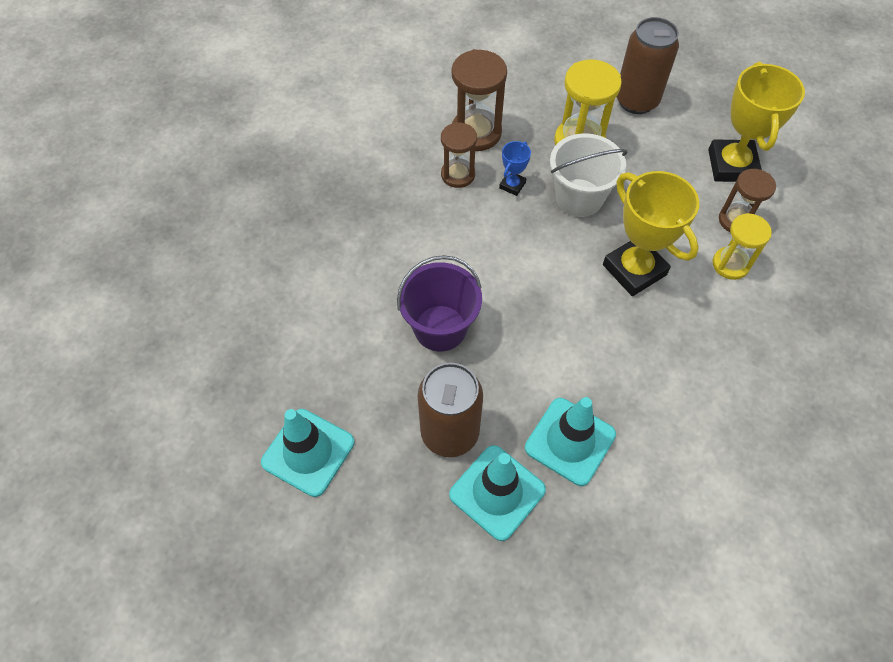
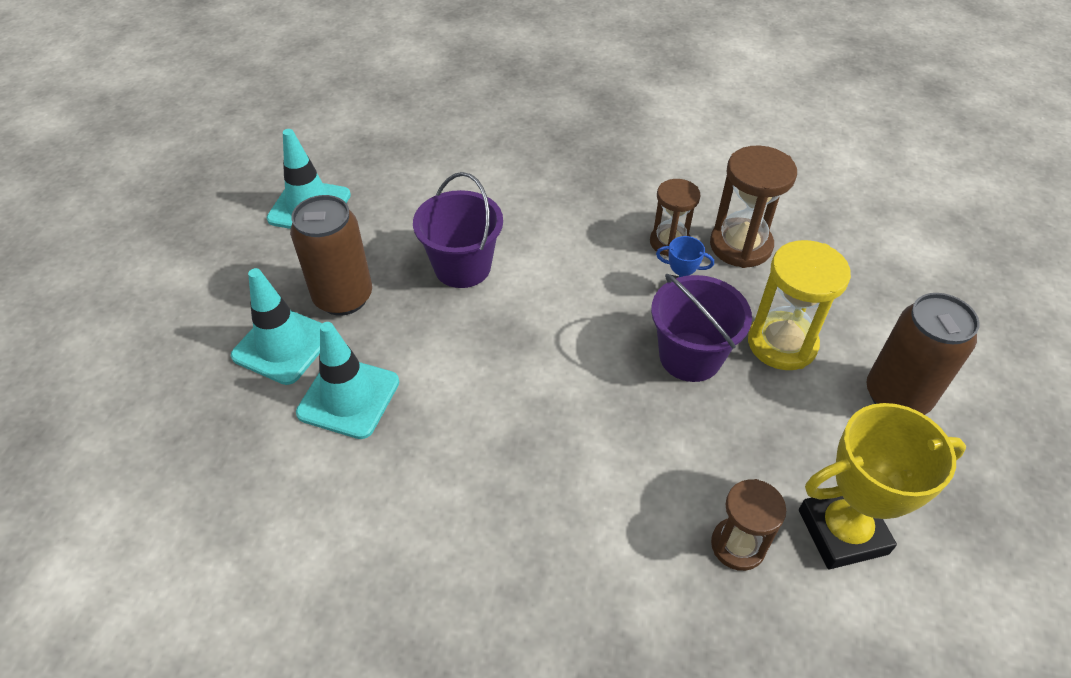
camera: 75 degrees right, 10 degrees down
(579, 198) = (690, 356): white bucket -> purple bucket
(634, 270) = (601, 429): yellow trophy -> none
(730, 264) = (654, 544): yellow hourglass -> none

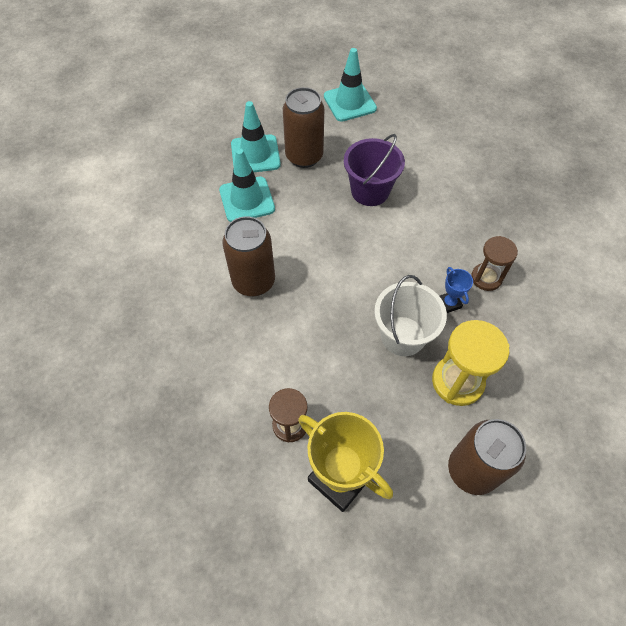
camera: 55 degrees right, 10 degrees up
(490, 465) = (253, 281): none -> brown can
(690, 356) = (403, 336): purple bucket -> white bucket
(740, 246) = (522, 318): brown hourglass -> none

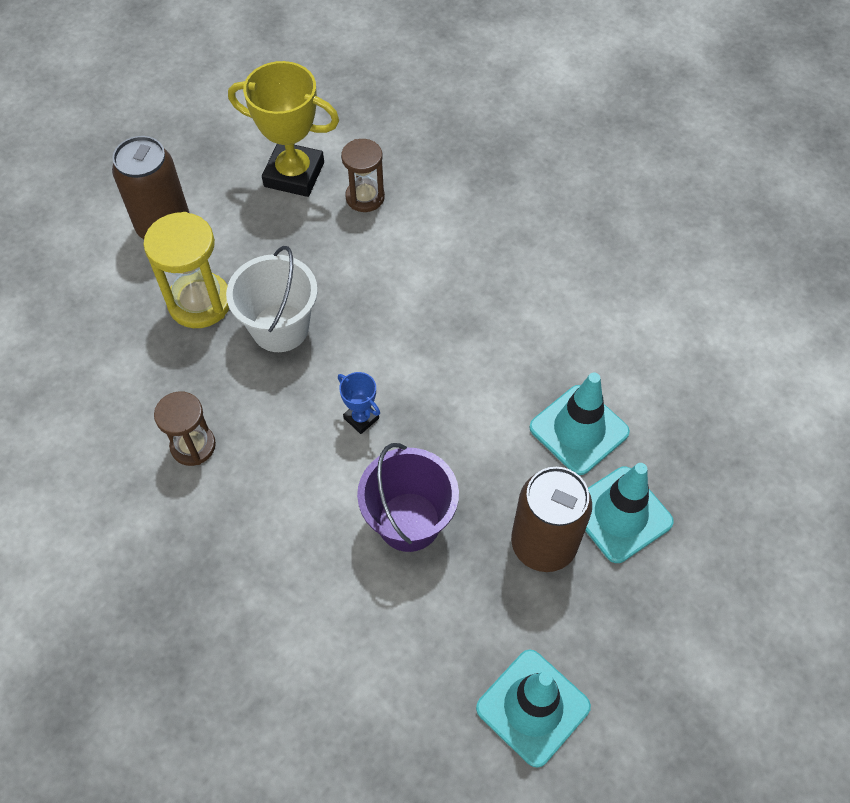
camera: 155 degrees right, 0 degrees up
(253, 281) = (493, 321): brown can -> none
(449, 303) = (234, 390): blue trophy -> blue trophy (361, 418)

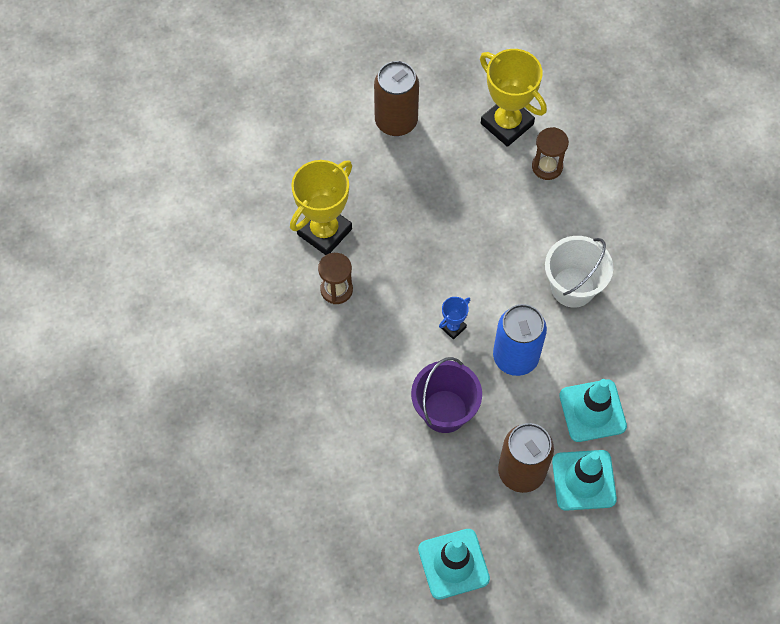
camera: 30 degrees right, 5 degrees up
(141, 386) = (324, 232): none -> yellow trophy
(200, 302) = (391, 191): yellow hourglass -> none
(280, 328) = (434, 236): white bucket -> white bucket (573, 287)
(361, 418) = (453, 327): blue trophy -> blue trophy turned 60 degrees clockwise
(454, 415) = (515, 357): none -> blue can

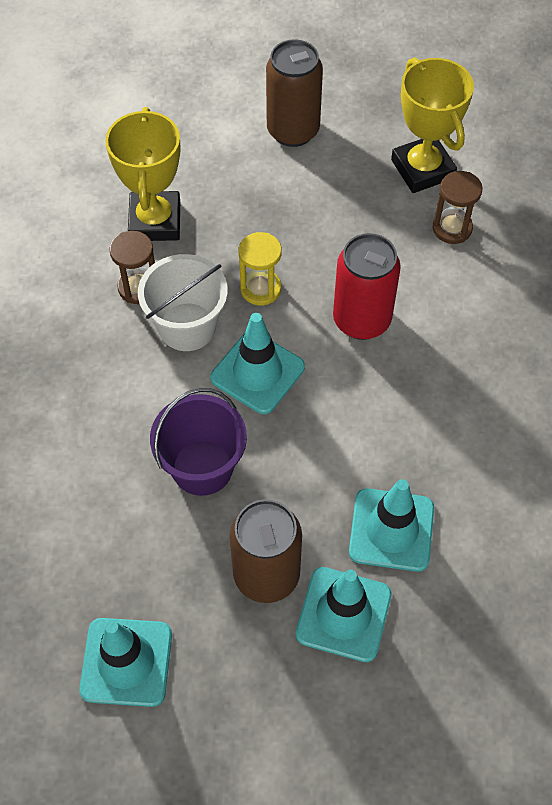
camera: 20 degrees right, 5 degrees down
(324, 232) = (155, 221): yellow trophy -> yellow trophy turned 60 degrees counterclockwise
(427, 261) = (260, 289): none -> yellow hourglass
(453, 327) = (257, 372): blue trophy -> turquoise traffic cone
(510, 261) = (361, 320): none -> red can
(515, 357) = (320, 432): blue can -> none
(573, 287) = (427, 373): white bucket -> white bucket (187, 327)

